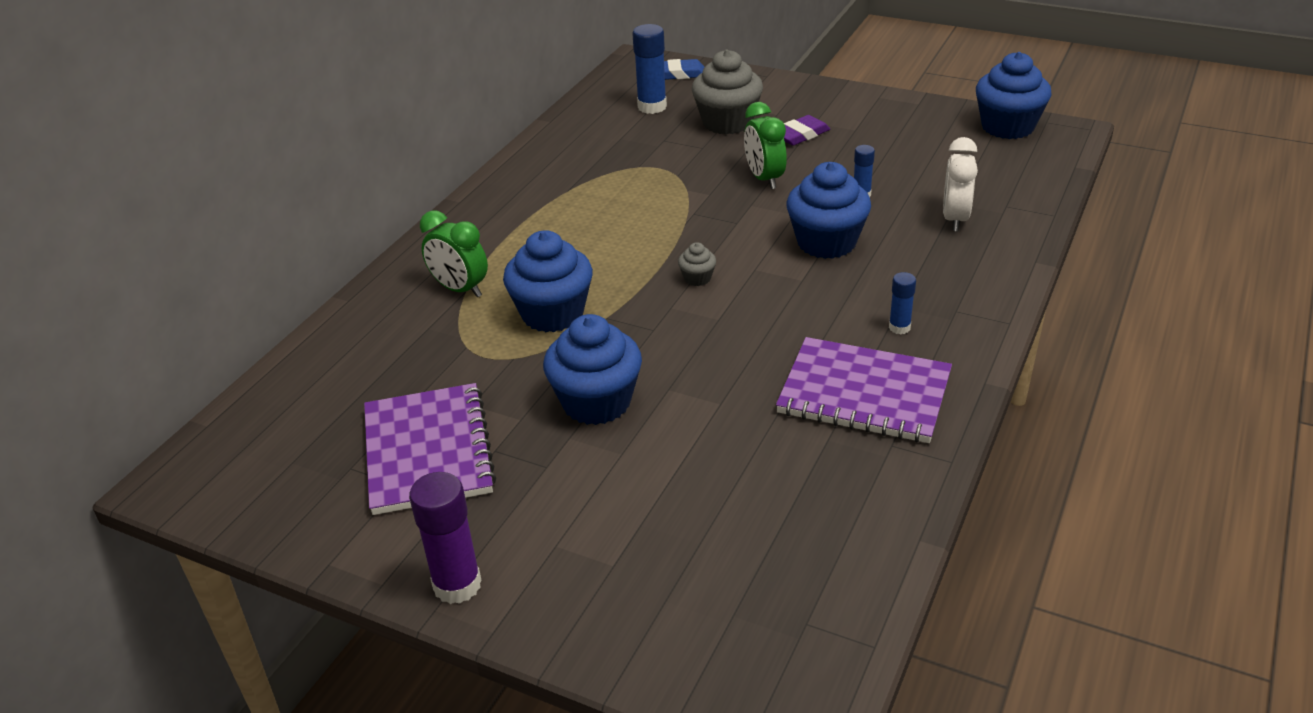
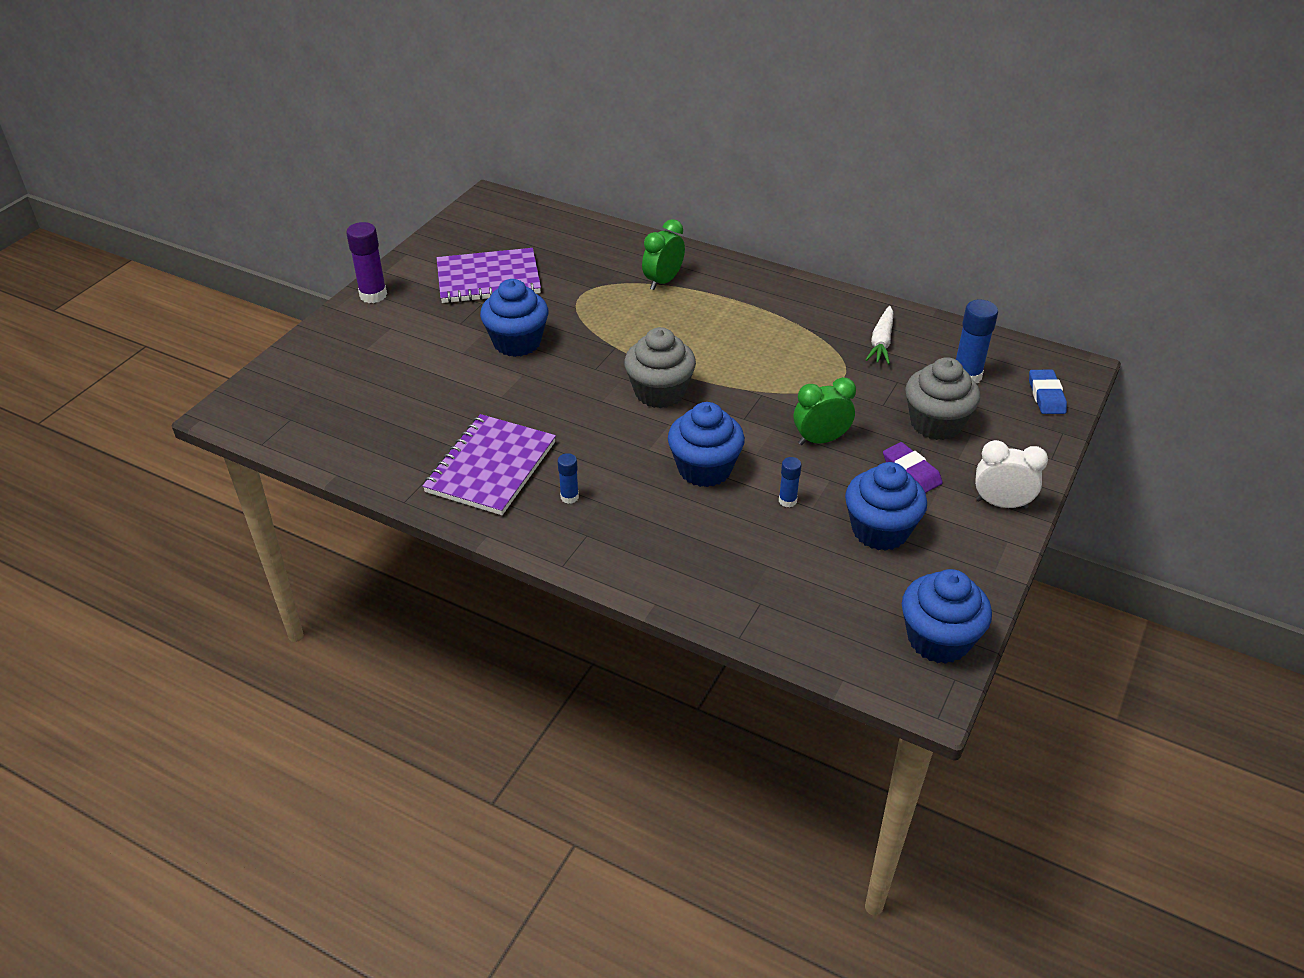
camera: 90 degrees right, 5 degrees up
(552, 314) = (624, 322): blue cupcake -> blue cupcake (880, 530)
(596, 147) = (881, 342): none -> white carrot
(697, 278) = (659, 392): grey cupcake -> grey cupcake, size x2.23
(955, 219) = (737, 560): white clock -> white clock (1001, 504)

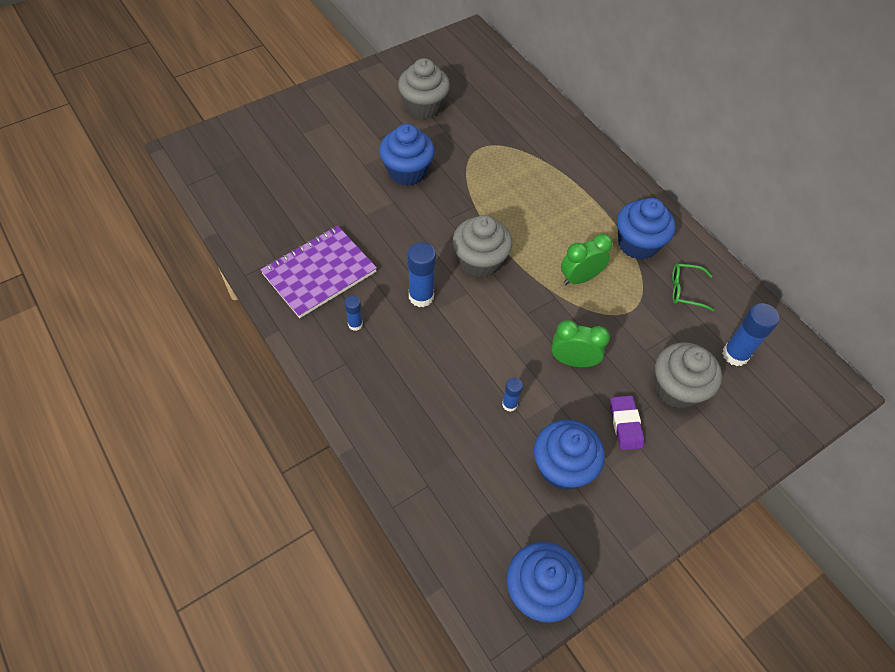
camera: 25 degrees right, 15 degrees up
(373, 295) = (336, 89): purple glue stick -> none
(488, 279) = (423, 106): purple notebook -> grey cupcake
(622, 445) = (421, 296): none -> blue glue stick
(663, 281) = (550, 160): green clock -> green clock (580, 278)
(704, 469) = (467, 346): blue cupcake -> blue cupcake (637, 244)
(881, 342) = (685, 290): white carrot -> green glasses
(1001, 504) = (678, 491): white clock -> none
(1046, 395) = (791, 405): blue eraser -> none

